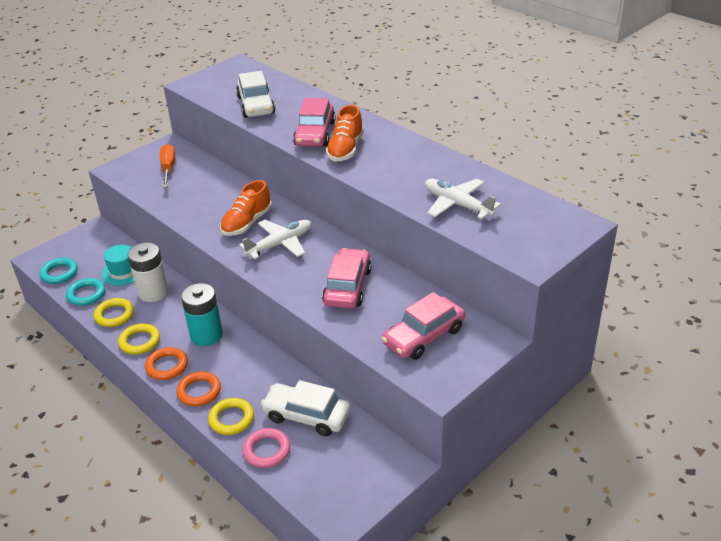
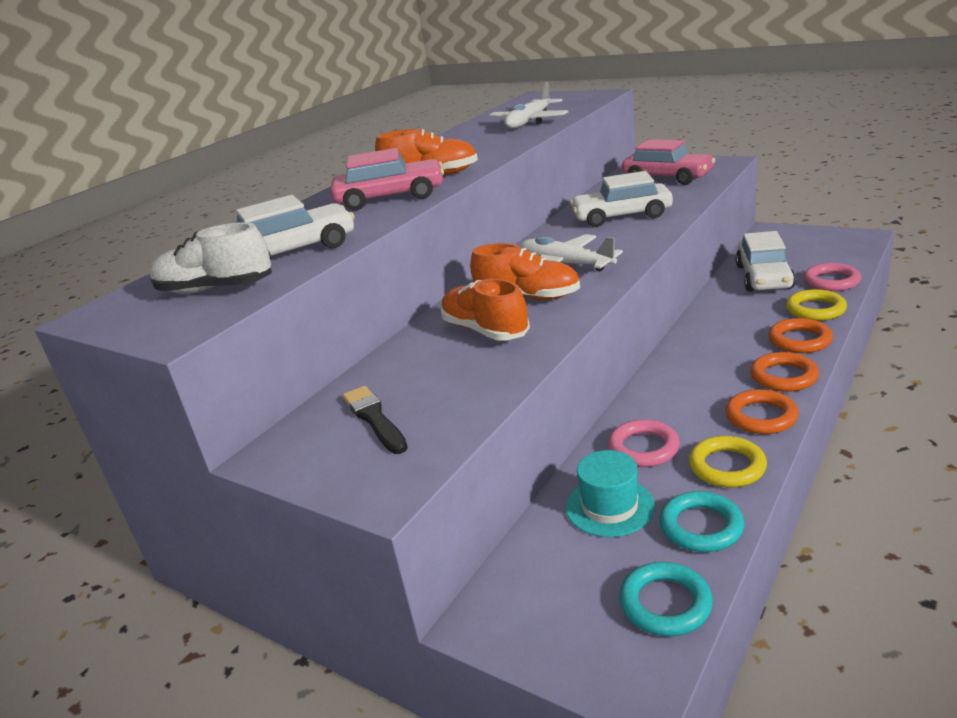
camera: 100 degrees left, 10 degrees down
(140, 341) = (761, 417): yellow ring -> orange ring
(153, 292) = (643, 448): white battery -> pink ring
(168, 168) = (374, 419): orange screwdriver -> black brush
(206, 335) = (699, 368): turquoise battery -> none
(220, 204) = (485, 330): none -> orange shoe
(229, 88) = (215, 289): none -> white shoe
(348, 287) = (621, 216): pink car -> white car

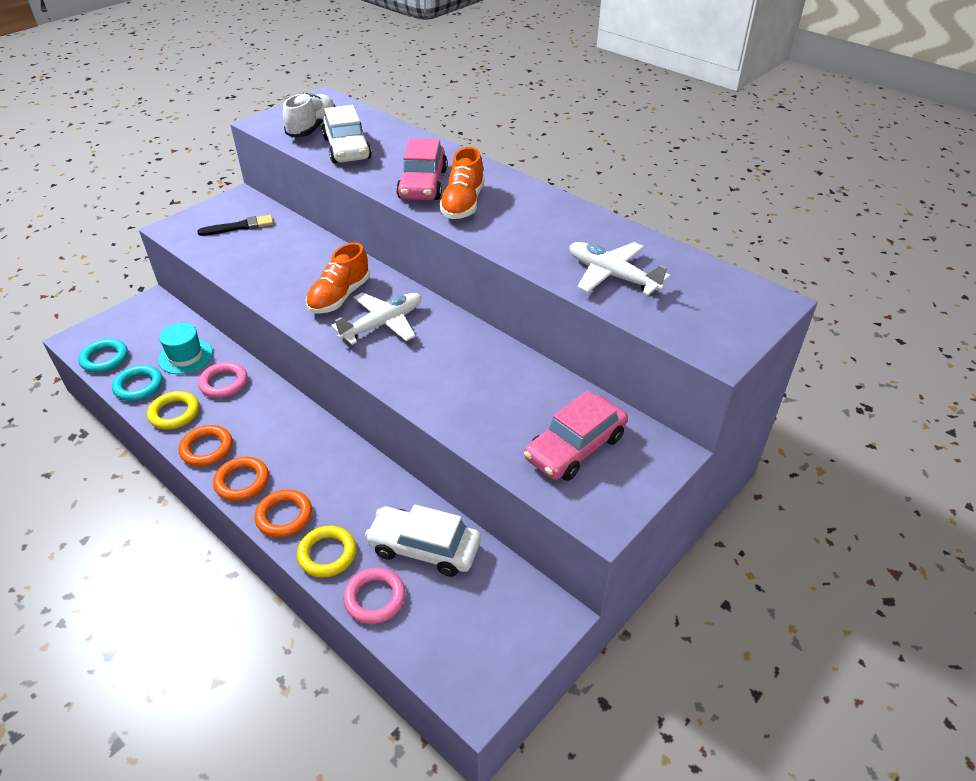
camera: 95 degrees right, 15 degrees up
(485, 330) = (305, 272): orange shoe -> none
(621, 216) = (472, 380): white car -> none

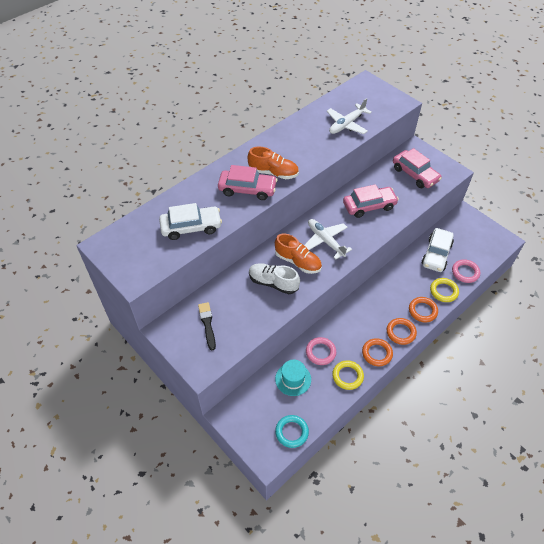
camera: 85 degrees left, 10 degrees up
(139, 386) = (321, 403): turquoise ring -> none
(312, 128) = (153, 248): white shoe -> white shoe (273, 283)
(471, 376) = (369, 206): none -> pink car

